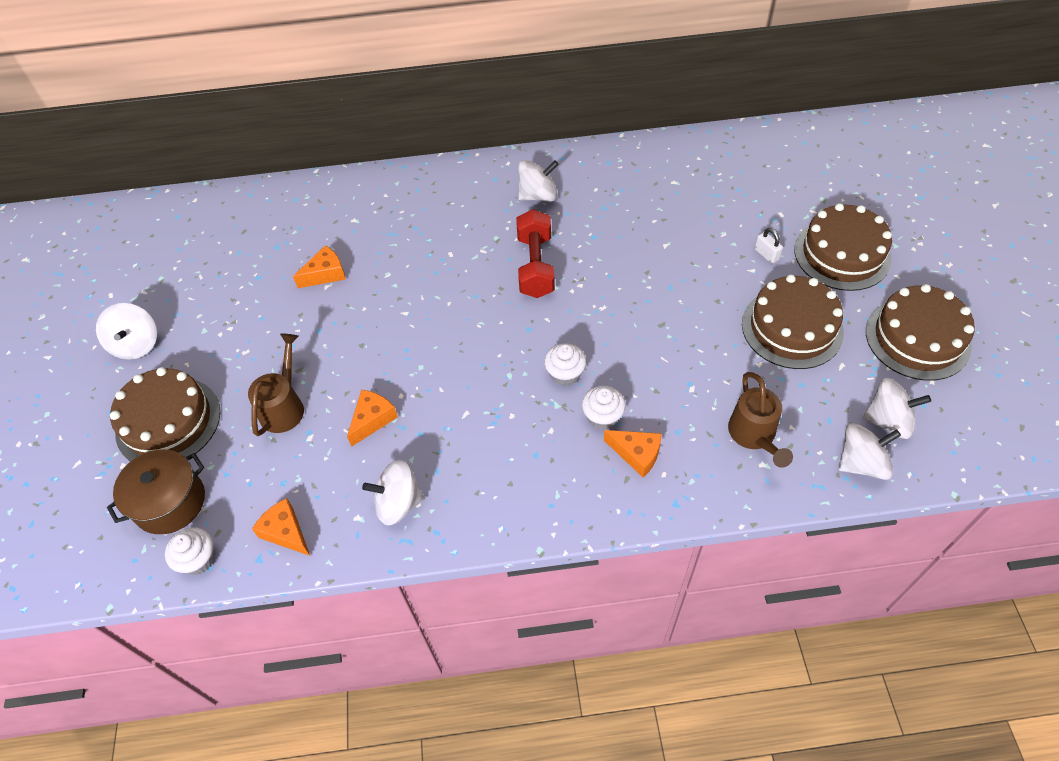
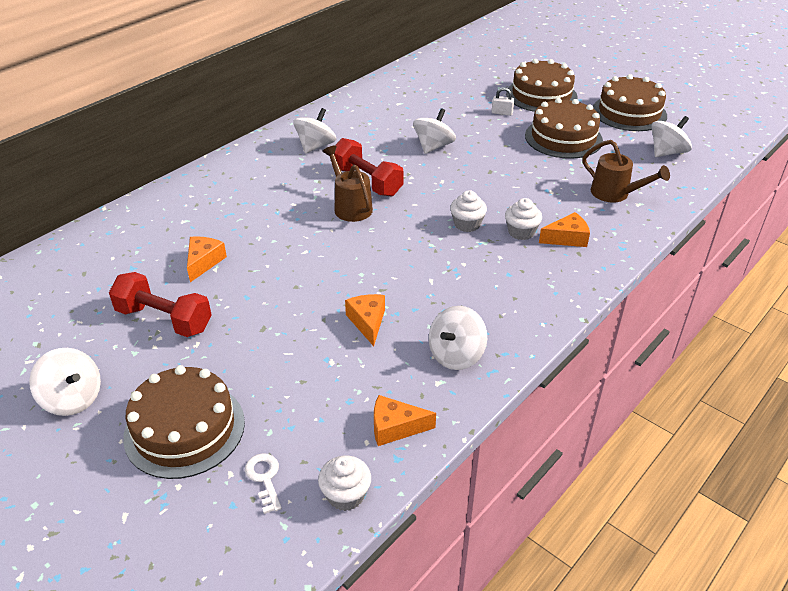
camera: 45 degrees left, 15 degrees down
(170, 502) = (264, 478): brown pot -> white key
(248, 313) = (164, 319): none -> red dumbbell
(284, 406) = (282, 356): brown watering can -> brown watering can (350, 206)
(861, 463) = (681, 176): white spinning top -> white spinning top (433, 146)

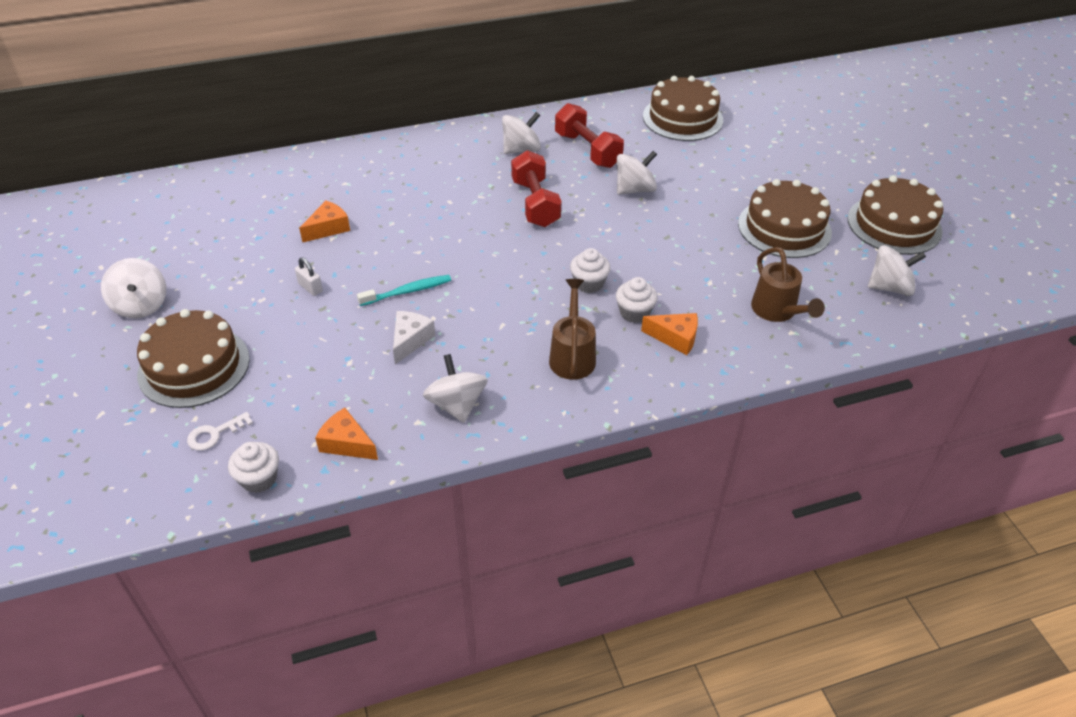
camera: 30 degrees right, 5 degrees up
(164, 319) = (256, 267): red dumbbell -> red dumbbell (587, 150)
(264, 478) = (214, 434): white key -> white key turned 135 degrees counterclockwise
(327, 285) = (407, 291): none -> turquoise toothbrush
(350, 206) = (497, 223): brown watering can -> brown watering can (572, 355)
(367, 322) = (410, 340): orange cheese -> white cheese
(456, 355) = (456, 404): white spinning top -> white spinning top turned 90 degrees clockwise
(502, 113) = (744, 176): white padlock -> white padlock (310, 287)
(541, 95) = (810, 170): brown cake -> brown cake (682, 118)

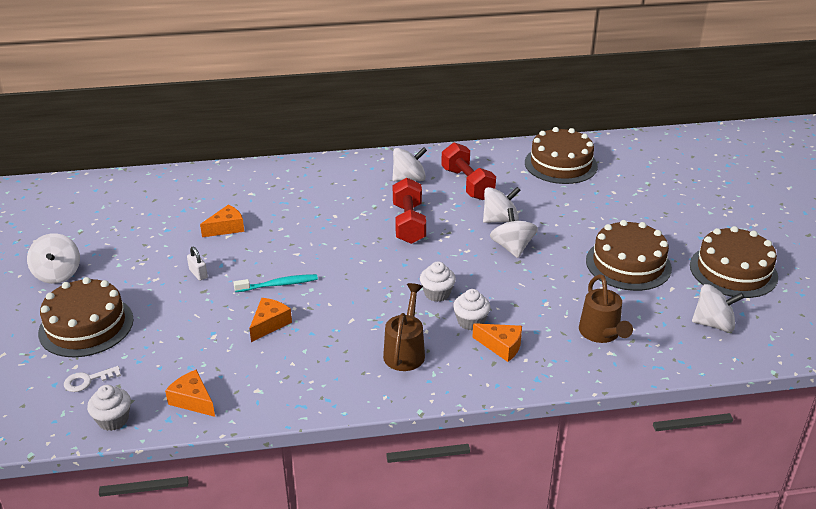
camera: 10 degrees right, 10 degrees down
(410, 340) = (269, 324): white cheese -> orange cheese
(456, 404) = (294, 380): white spinning top -> white spinning top (512, 248)

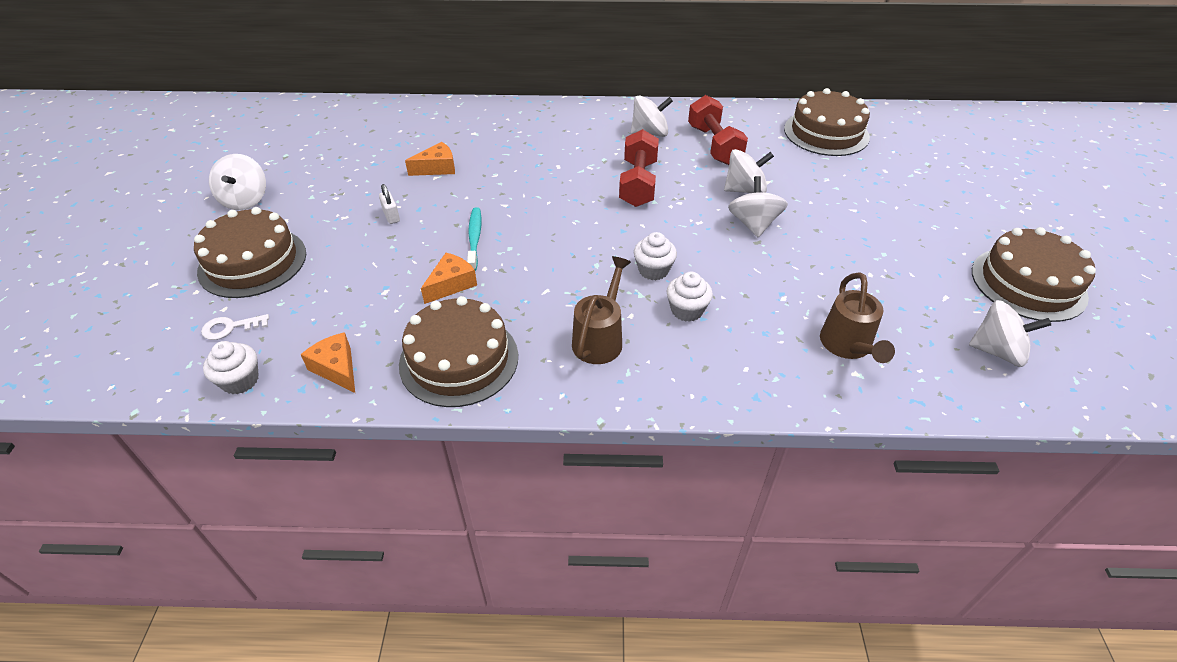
camera: 10 degrees right, 10 degrees up
(278, 284) = (474, 238): turquoise toothbrush -> turquoise toothbrush turned 90 degrees counterclockwise
(501, 346) = (718, 347): orange cheese -> none
(628, 264) = (893, 260): brown cake -> brown cake (459, 360)

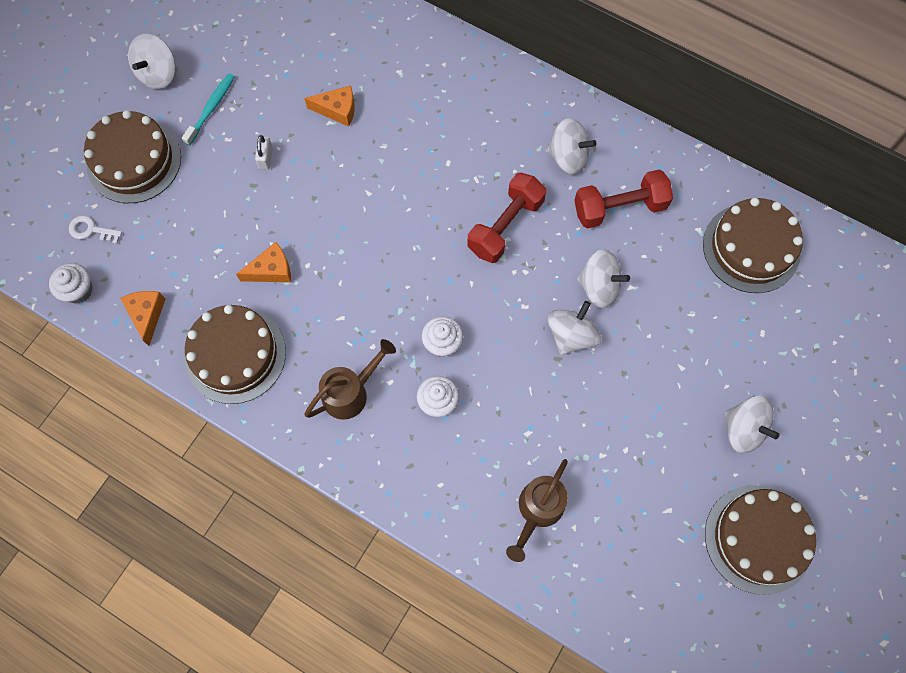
camera: 30 degrees right, 25 degrees up
(474, 238) = (319, 224): turquoise toothbrush -> turquoise toothbrush (211, 108)
(714, 145) = (619, 208): red dumbbell -> red dumbbell turned 60 degrees clockwise
(997, 351) = (656, 585): white spinning top -> white spinning top (743, 429)

